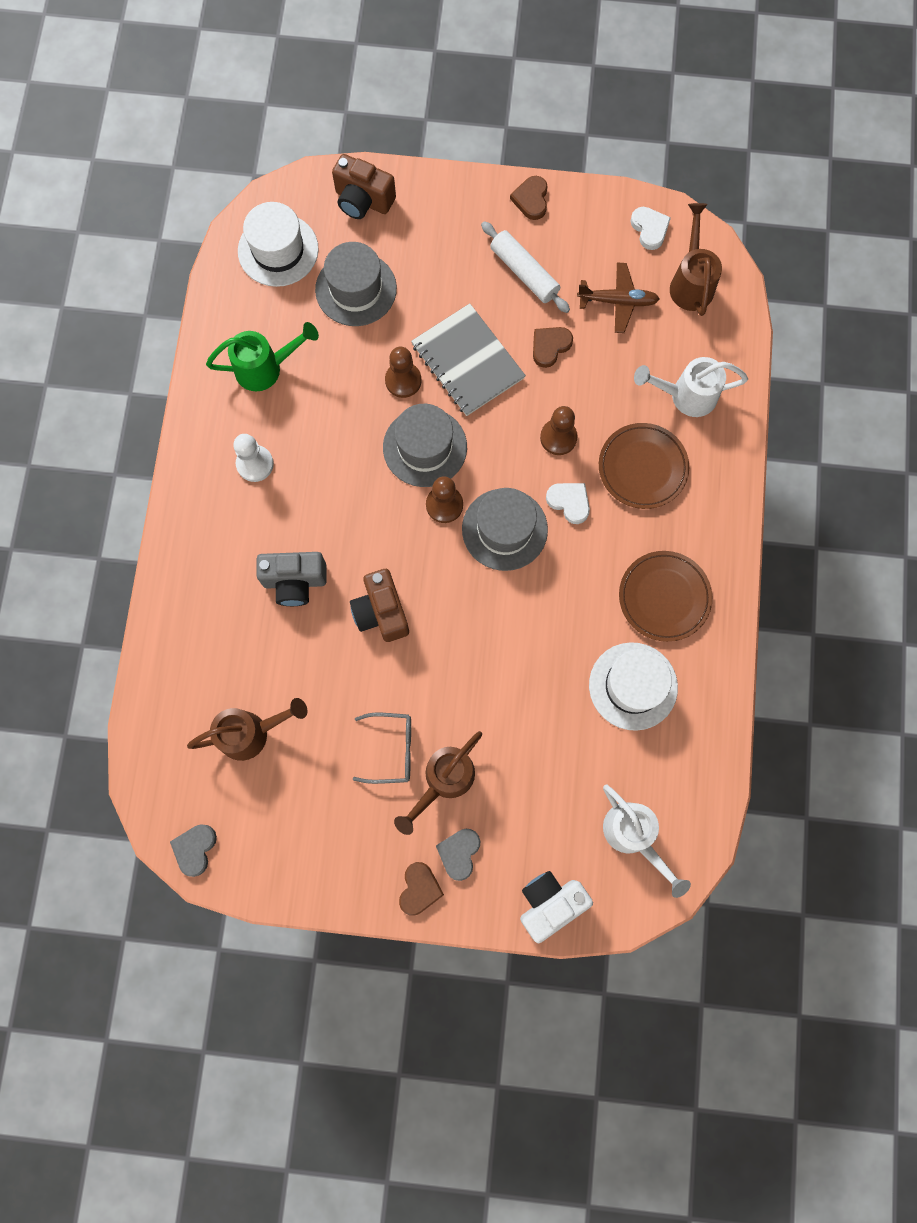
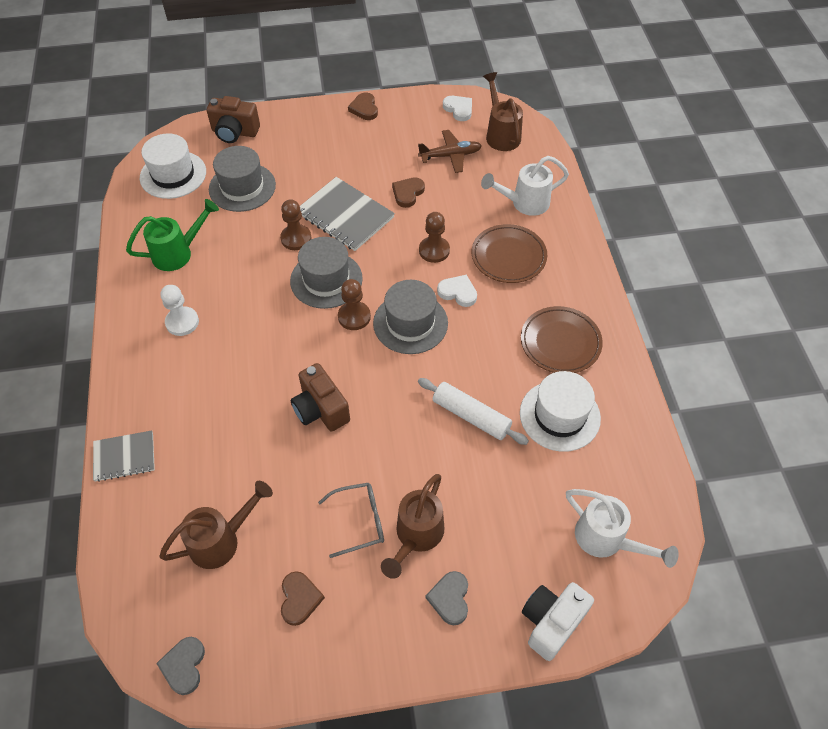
camera: 15 degrees left, 20 degrees down
(170, 614) = (124, 457): none -> grey notebook
(295, 582) = (236, 403): grey camera -> none
(419, 889) = (421, 644): brown heart -> brown heart (299, 599)
(524, 272) = (373, 152): white rolling pin -> white rolling pin (471, 416)

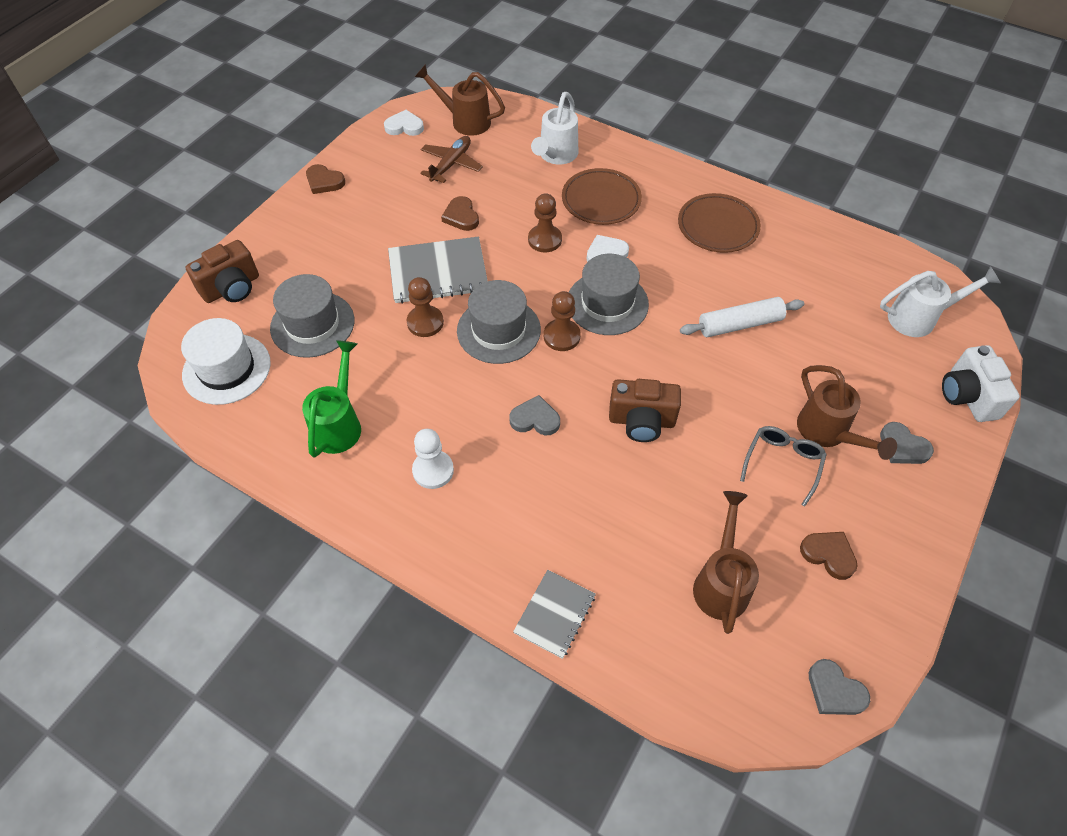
camera: 50 degrees left, 0 degrees up
(269, 348) = (535, 419): none -> grey heart
(559, 415) = (786, 272): white hat -> none

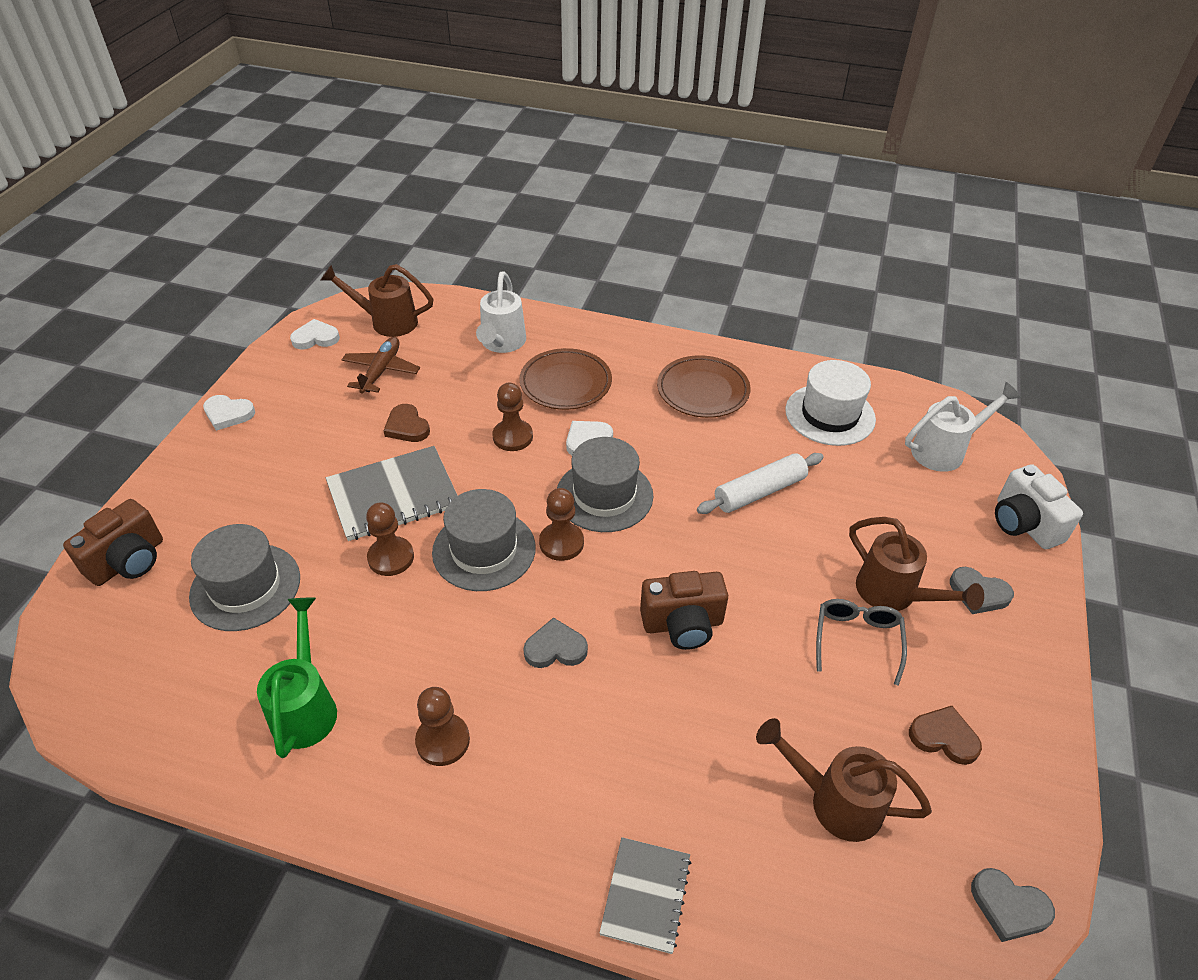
camera: 15 degrees left, 10 degrees down
(226, 369) = (138, 666): white hat -> white hat (830, 414)
(324, 182) = (228, 414): brown heart -> white heart
(433, 470) = (443, 741): white pawn -> brown pawn
(721, 582) = (834, 801): brown watering can -> brown watering can turned 60 degrees counterclockwise

